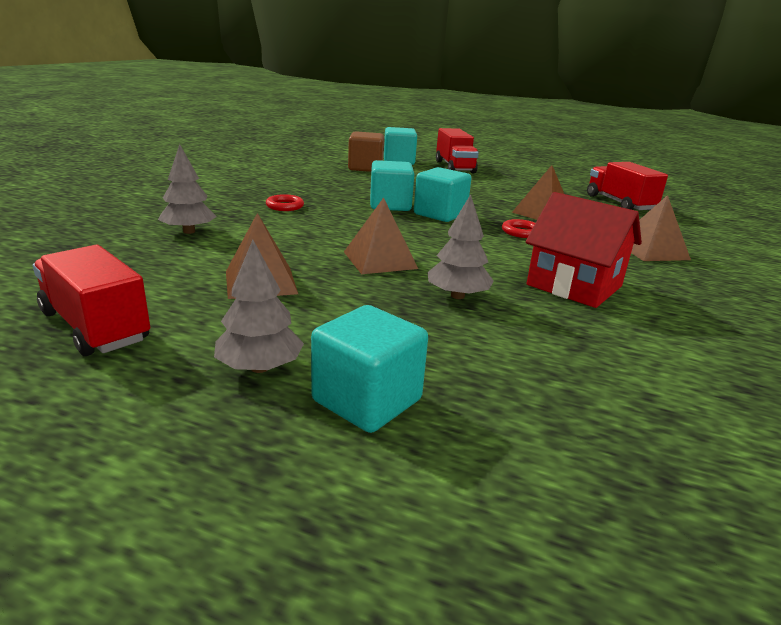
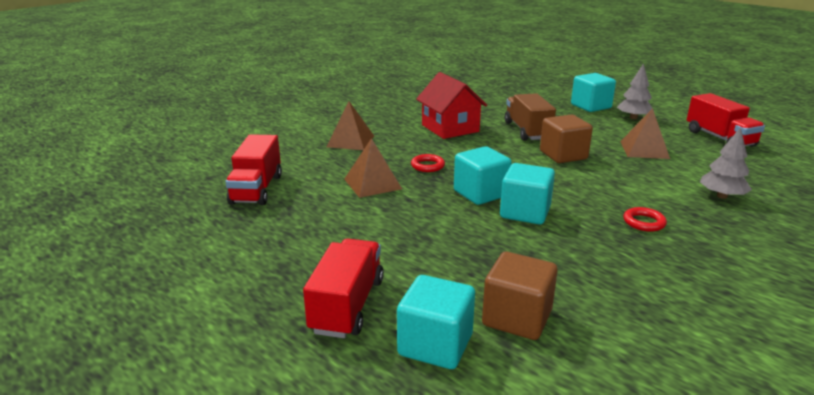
camera: 155 degrees left, 0 degrees up
(380, 260) = (563, 155): brown pyramid -> brown cube
(457, 296) = (527, 131): grey tree -> brown truck

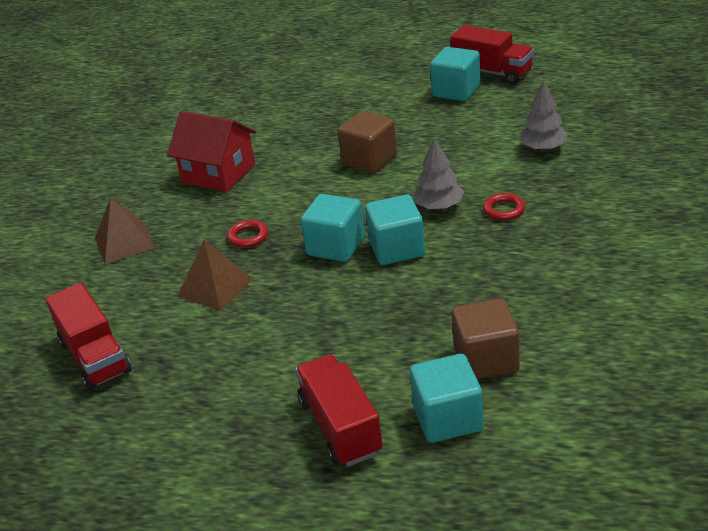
camera: 30 degrees left, 10 degrees up
(527, 131) = (304, 141): brown truck -> none
(590, 106) = (338, 76): turquoise cube -> turquoise cube (456, 91)
(633, 118) = (393, 76): grey tree -> grey tree (439, 206)
(644, 150) = (437, 118): brown pyramid -> none

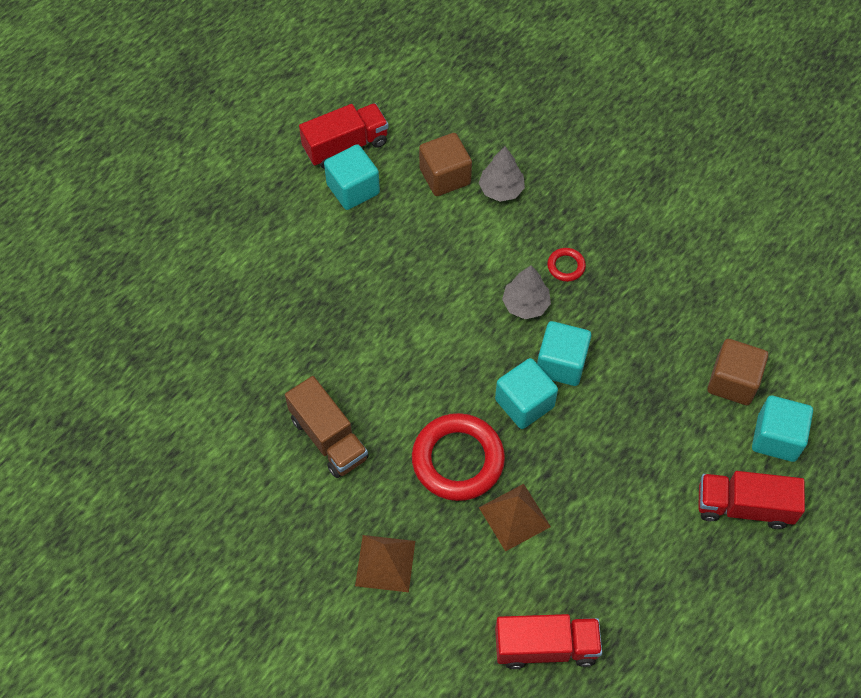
camera: 65 degrees left, 25 degrees up
(218, 173) = (328, 438): red house -> brown truck
(248, 237) = (458, 460): red ring -> red ring, size x2.24
(369, 160) = (411, 313): brown cube -> brown cube (445, 176)

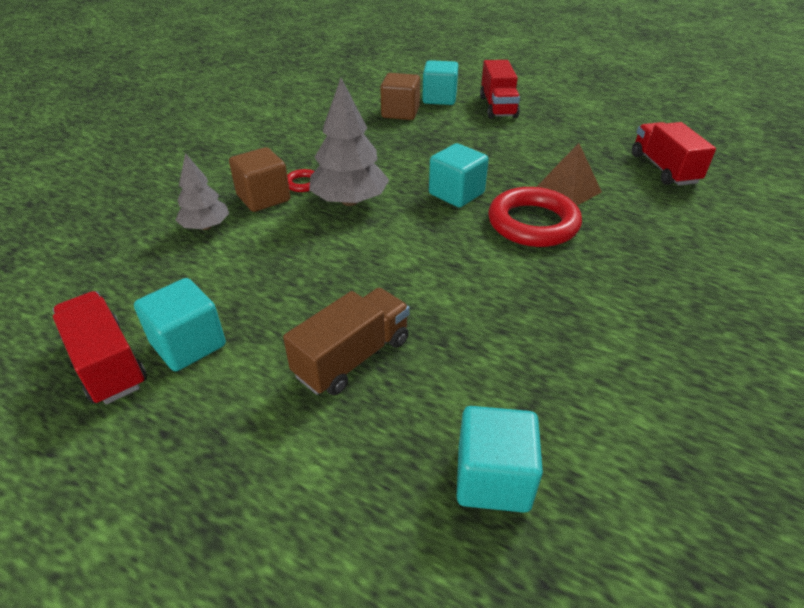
camera: 100 degrees left, 20 degrees down
(328, 438) = (558, 312): brown truck -> brown truck (352, 357)
(385, 563) = (666, 254): brown pyramid -> none
(445, 176) = (181, 267): brown cube -> brown cube (263, 198)
(525, 304) = (349, 201): grey tree -> grey tree, size x1.63
(561, 364) = (409, 179): turquoise cube -> turquoise cube (493, 478)

